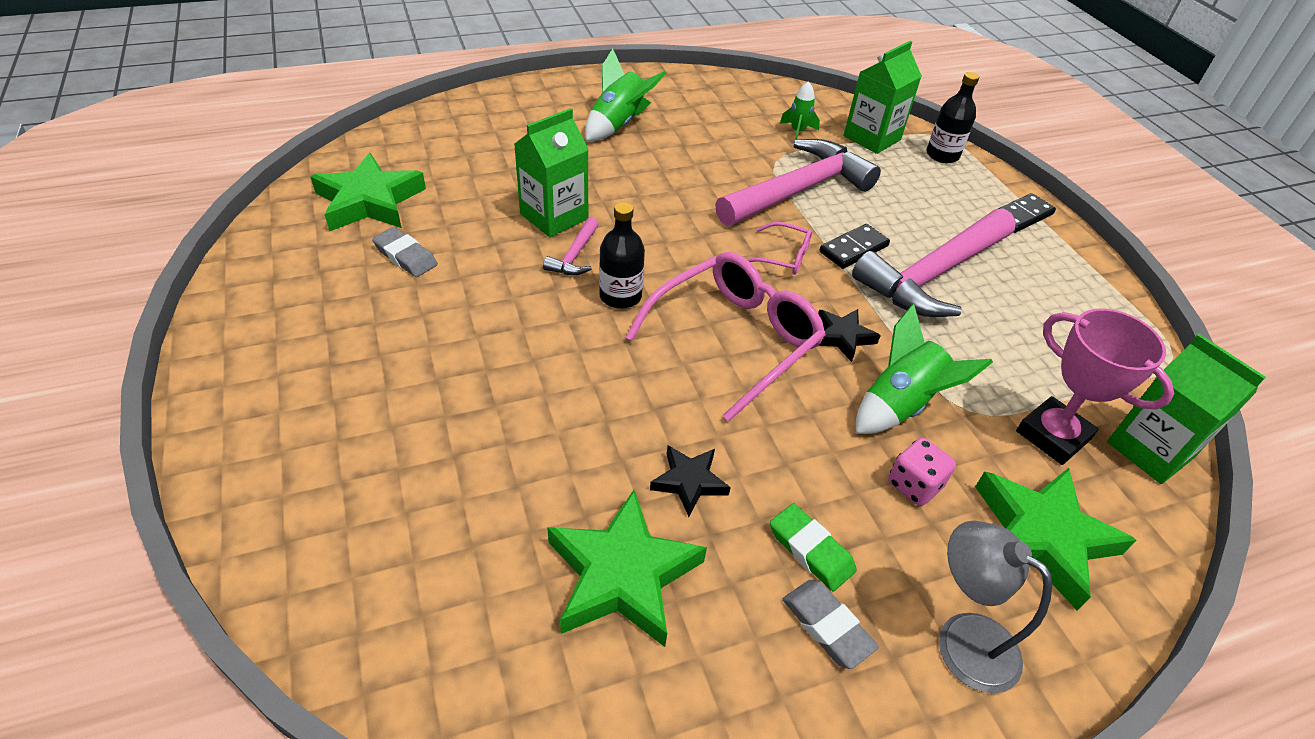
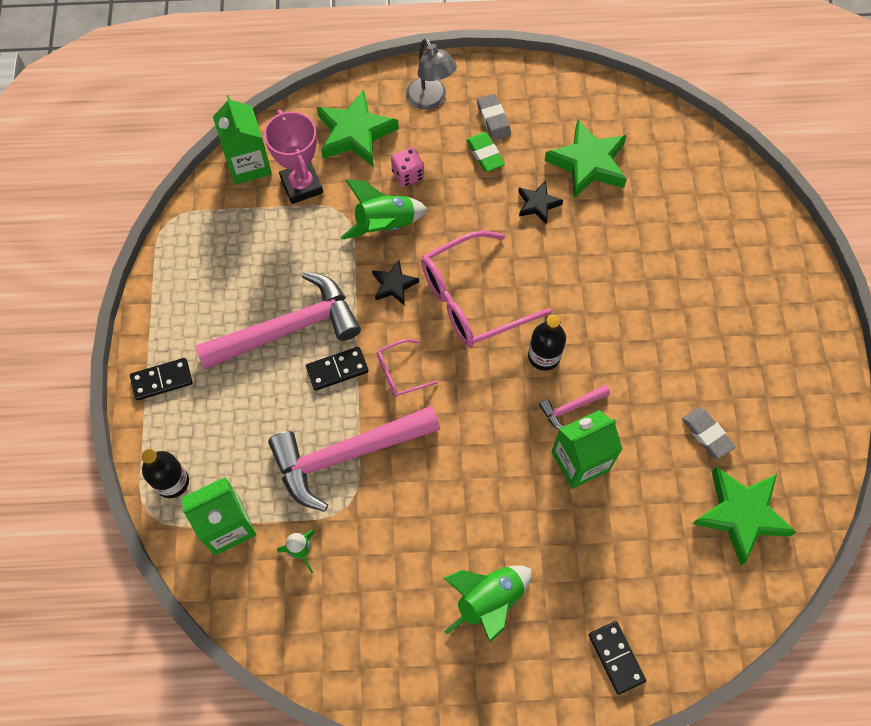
camera: 160 degrees left, 20 degrees up
(496, 110) = (616, 657): none -> black domino
(574, 255) = (571, 408): pink hammer -> pink hammer turned 150 degrees counterclockwise
(783, 257) = (400, 372): pink glasses -> pink glasses turned 60 degrees counterclockwise

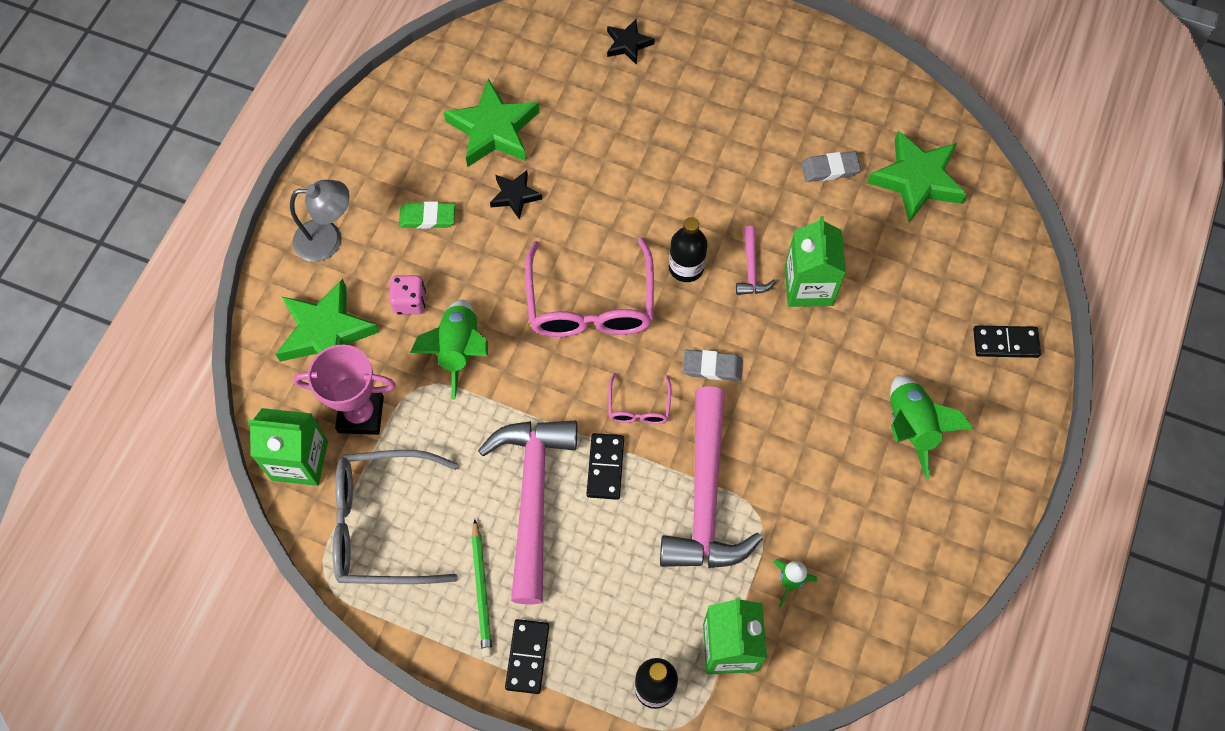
camera: 65 degrees left, 0 degrees up
(200, 326) = (482, 590): none -> green pencil
(223, 238) = (382, 525): none -> grey glasses
(394, 285) = (535, 371): black star -> black star (628, 44)
(493, 119) = (389, 190): grey eraser -> grey eraser (712, 367)

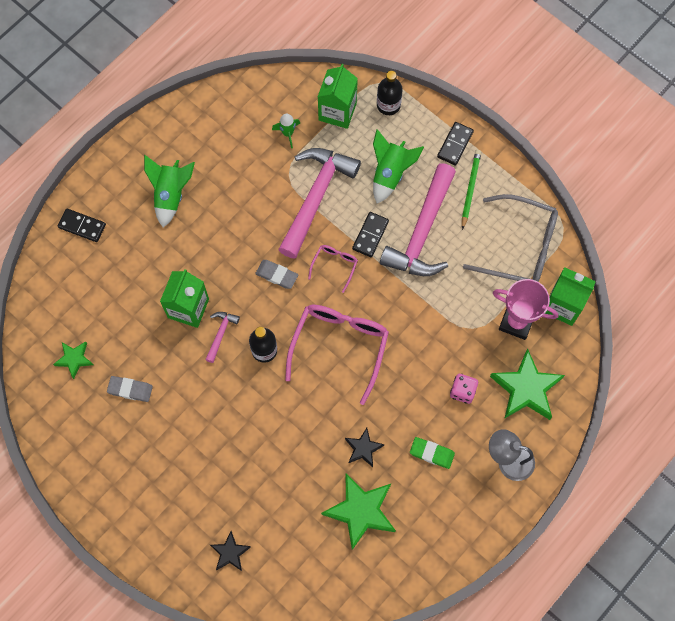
camera: 160 degrees left, 5 degrees up
(459, 350) = (439, 344): green rocket -> green rocket (390, 174)
(917, 180) = (74, 359): green star -> green star, size x0.54

